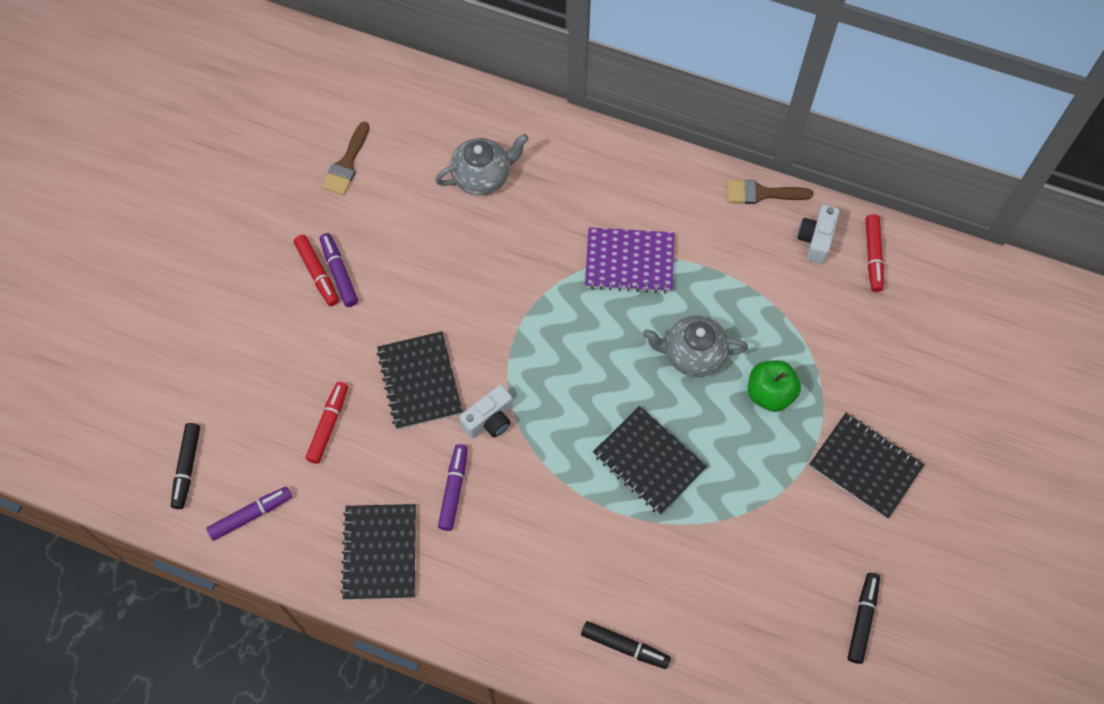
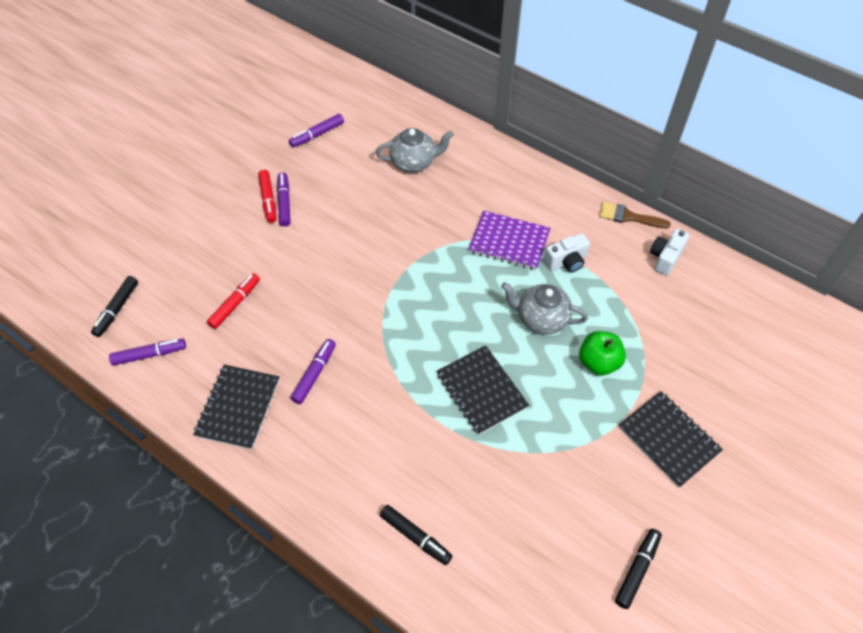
camera: 15 degrees right, 10 degrees down
(346, 164) = (317, 135): brown brush -> purple marker
(420, 381) = (317, 289): black notebook -> none
(489, 420) = (361, 329): white camera -> white camera (566, 262)
(873, 256) = (711, 279): red marker -> none

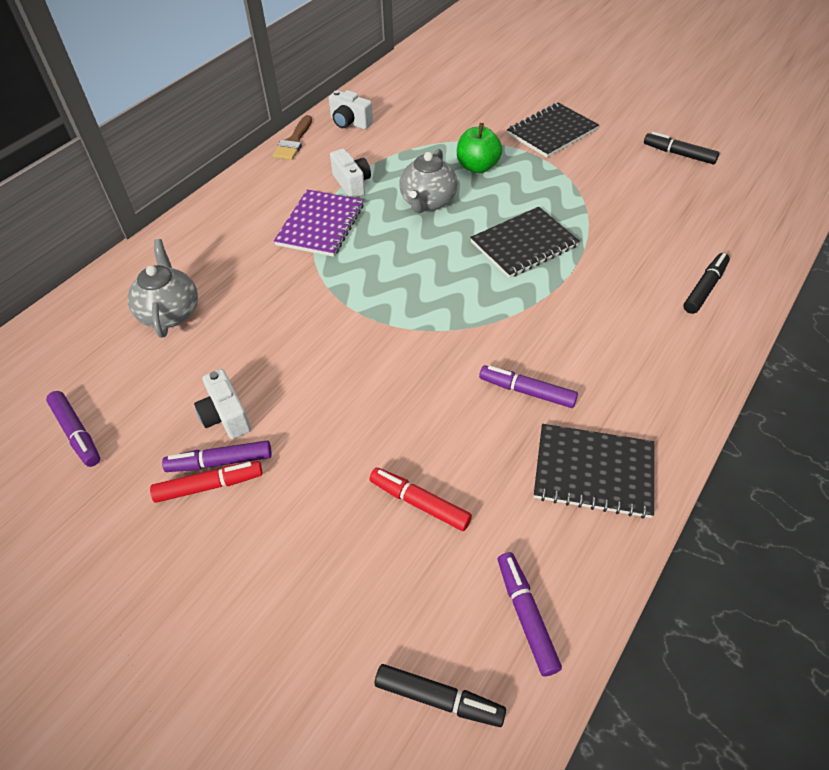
camera: 90 degrees left, 5 degrees down
(319, 202) = (226, 416): none -> white camera

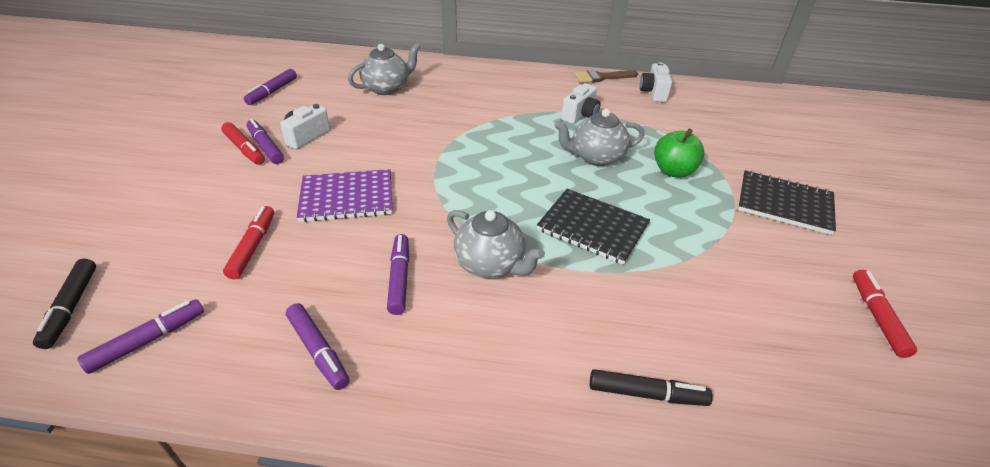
camera: 60 degrees right, 10 degrees down
(320, 225) = (519, 116): purple notebook -> purple notebook (347, 197)
(538, 324) = (490, 264): none -> grey teapot
(593, 472) = (318, 350): black notebook -> purple marker
(679, 154) = (877, 317): black marker -> red marker

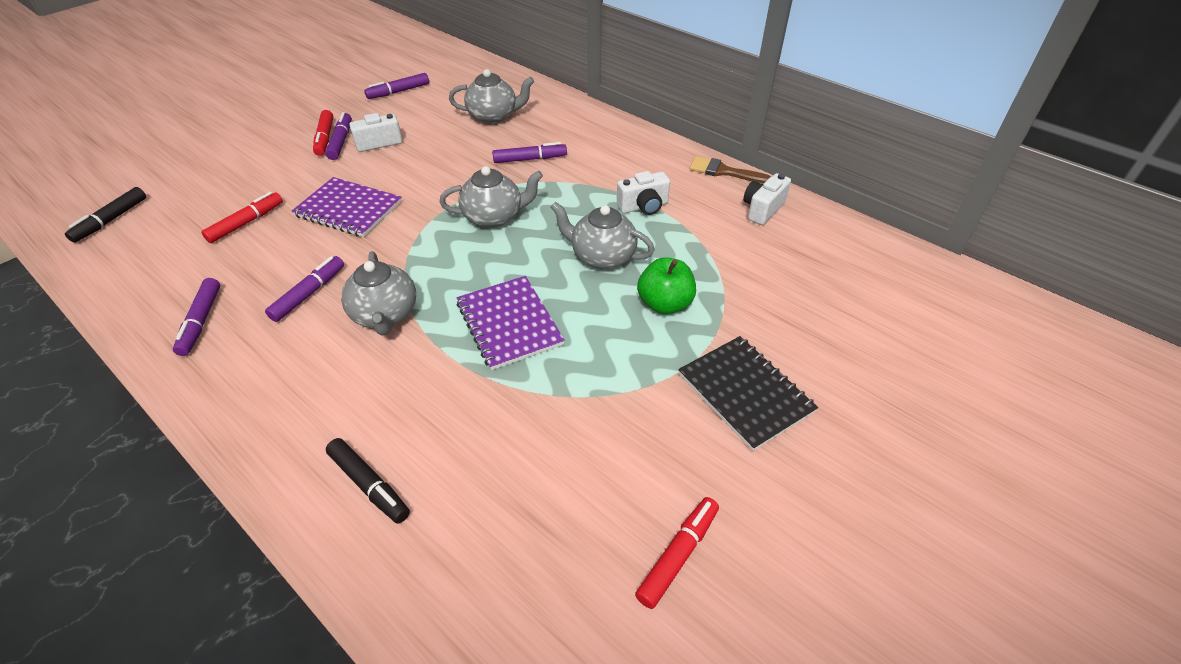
camera: 35 degrees right, 5 degrees up
(148, 340) = (124, 263): purple marker -> purple marker (529, 159)
(483, 159) = (494, 217): none -> grey teapot
(592, 227) = (509, 323): black notebook -> purple notebook

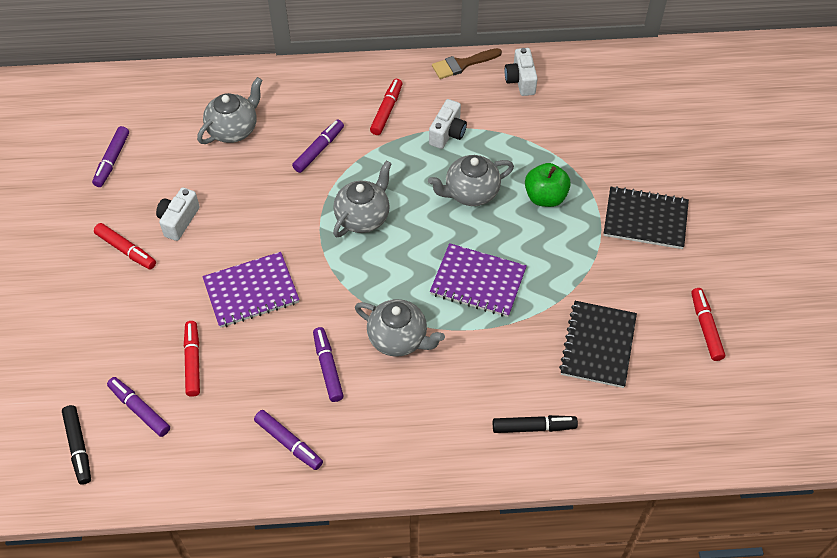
camera: 45 degrees left, 10 degrees up
(341, 141) = (145, 243): purple marker -> purple marker (139, 410)
(536, 467) = (598, 345): none -> black notebook
(616, 165) = (386, 111): none -> red marker

